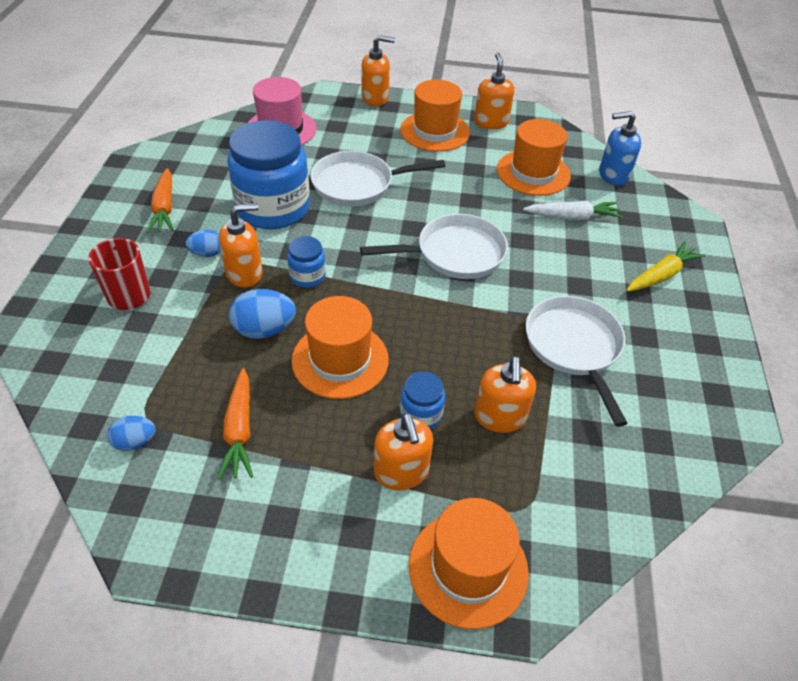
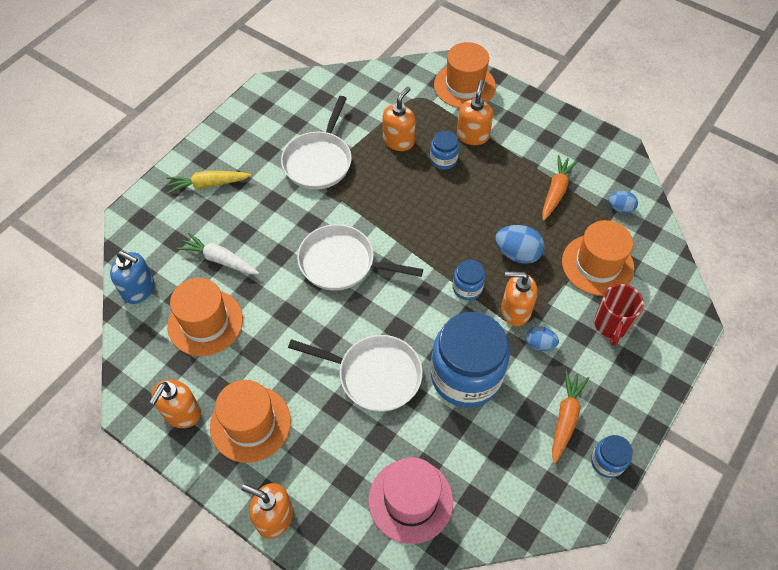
camera: 150 degrees left, 10 degrees up
(118, 192) = (607, 462): none -> blue jar
(340, 360) = (475, 211): orange hat -> orange hat (597, 265)

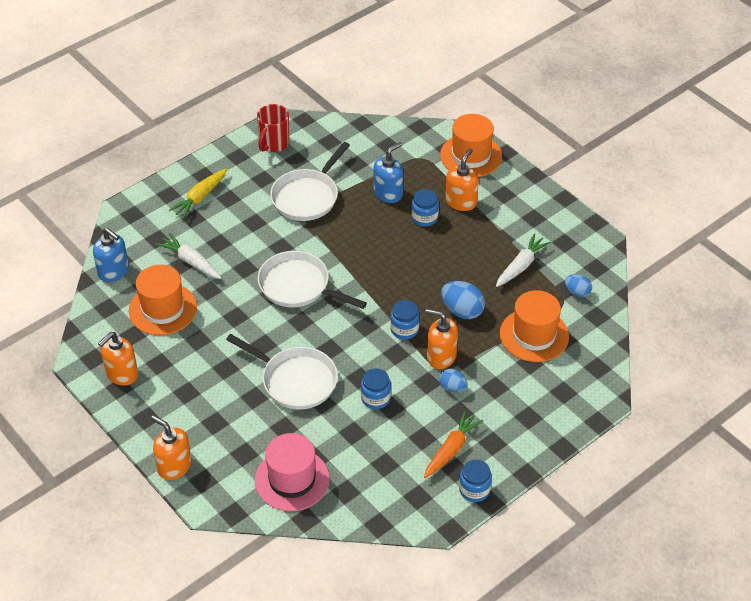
camera: 15 degrees right, 10 degrees down
(208, 184) = (200, 197): yellow carrot -> yellow carrot turned 60 degrees counterclockwise
(250, 423) = (176, 394): orange hat -> none
(398, 141) = (388, 193): orange soap dispenser -> blue soap dispenser
(466, 376) = (375, 398): blue jar -> blue jar, size x0.45
(556, 192) = (521, 266): orange carrot -> white carrot
(611, 325) = (524, 386): red mug -> red mug (274, 144)

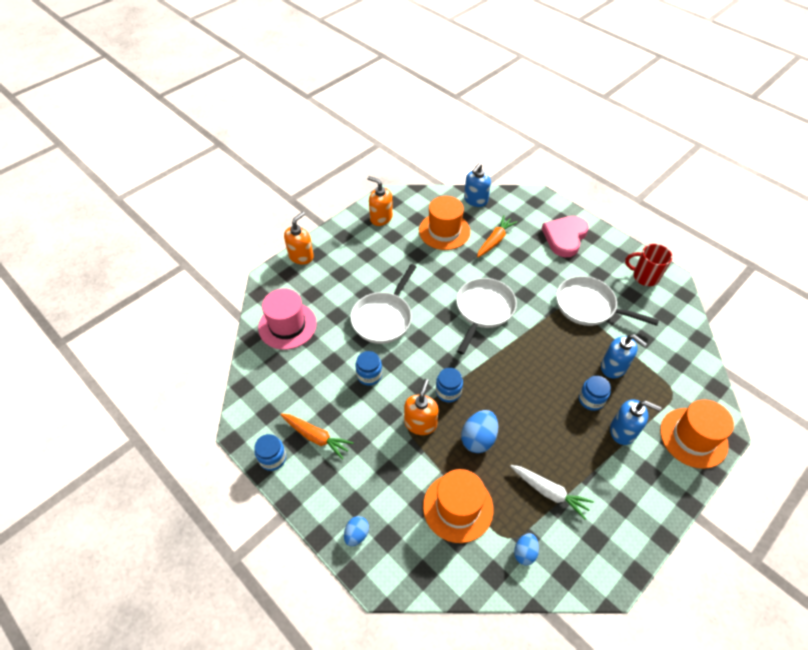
camera: 85 degrees right, 5 degrees up
(191, 262) = (495, 240): white carrot -> orange carrot
(200, 197) = (565, 237): yellow carrot -> pink heart
(452, 387) = (385, 434): blue egg -> blue egg (356, 534)
(461, 202) = (623, 431): orange soap dispenser -> blue soap dispenser

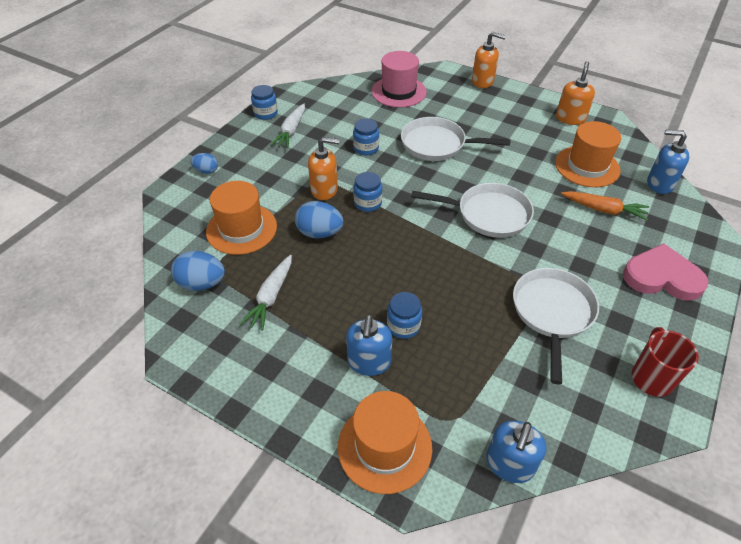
camera: 75 degrees right, 5 degrees down
(316, 437) = (291, 131): orange carrot -> white carrot
(524, 552) = (202, 283): blue egg -> blue egg, size x1.63
(614, 367) = (463, 347): blue soap dispenser -> blue soap dispenser (509, 464)

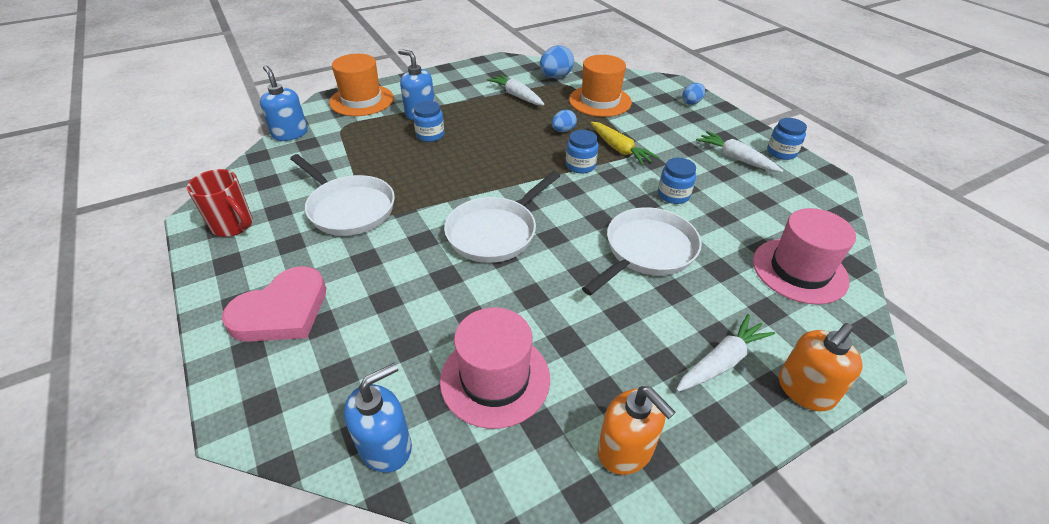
camera: 120 degrees right, 5 degrees down
(319, 233) = (563, 131): blue egg -> blue egg, size x0.61
(324, 190) = (619, 149): orange soap dispenser -> yellow carrot
(492, 104) = (721, 361): none -> white carrot
(587, 166) = (495, 379): orange hat -> pink hat
(603, 210) = (409, 334): orange carrot -> none

